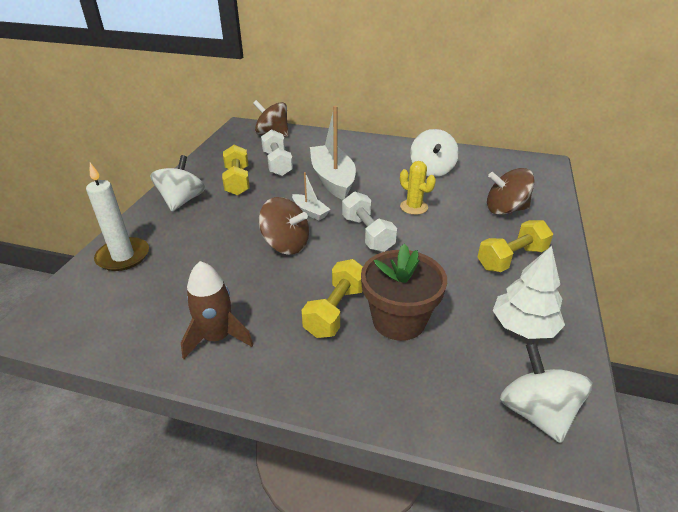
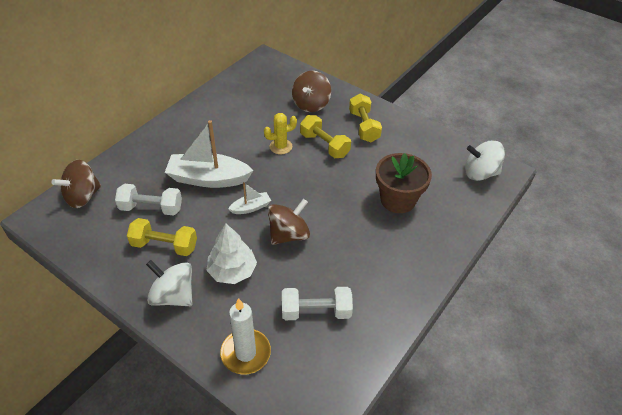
camera: 70 degrees left, 10 degrees up
(217, 337) = (378, 298): brown rocket -> none
(336, 311) = (377, 227): yellow dumbbell -> yellow dumbbell (324, 145)
(367, 234) = (300, 183): white dumbbell -> white dumbbell (316, 311)
(432, 170) = (234, 116): white spinning top -> none
(523, 326) = (423, 150): white tree -> white tree (232, 271)

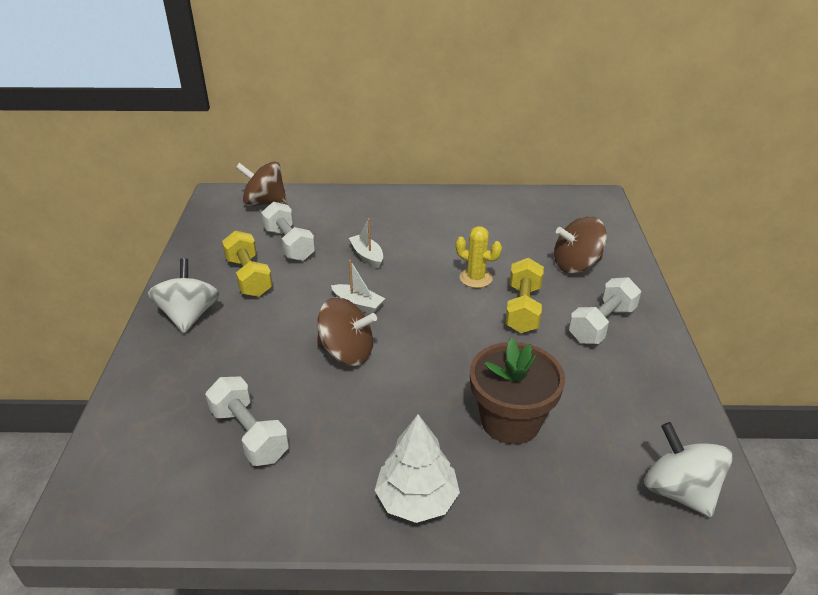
camera: 55 degrees right, 10 degrees down
(208, 178) = (367, 256): white boat -> white boat, size x0.48
(232, 271) = (255, 338): white tree -> white tree (417, 499)
(246, 353) = (149, 405): white candle -> none
(364, 126) = (602, 324): yellow dumbbell -> white dumbbell

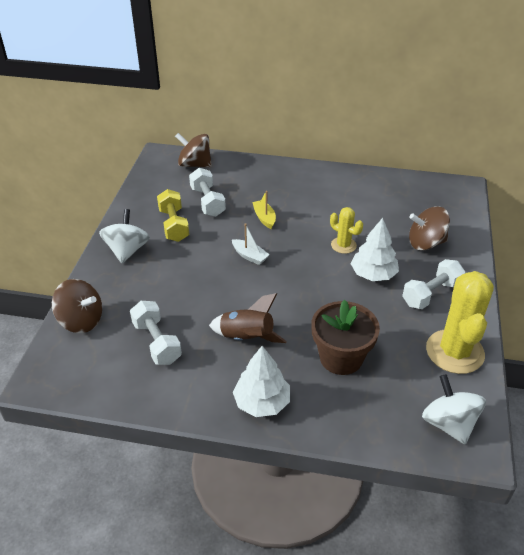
camera: 10 degrees right, 5 degrees up
(347, 352) = (234, 292): brown spinning top -> brown spinning top (81, 321)
(367, 256) = (264, 218): white boat -> yellow boat
(376, 411) = (246, 338): none -> brown rocket
(523, 308) = (373, 274): yellow dumbbell -> white tree
(654, 393) = (454, 352): none -> yellow cactus

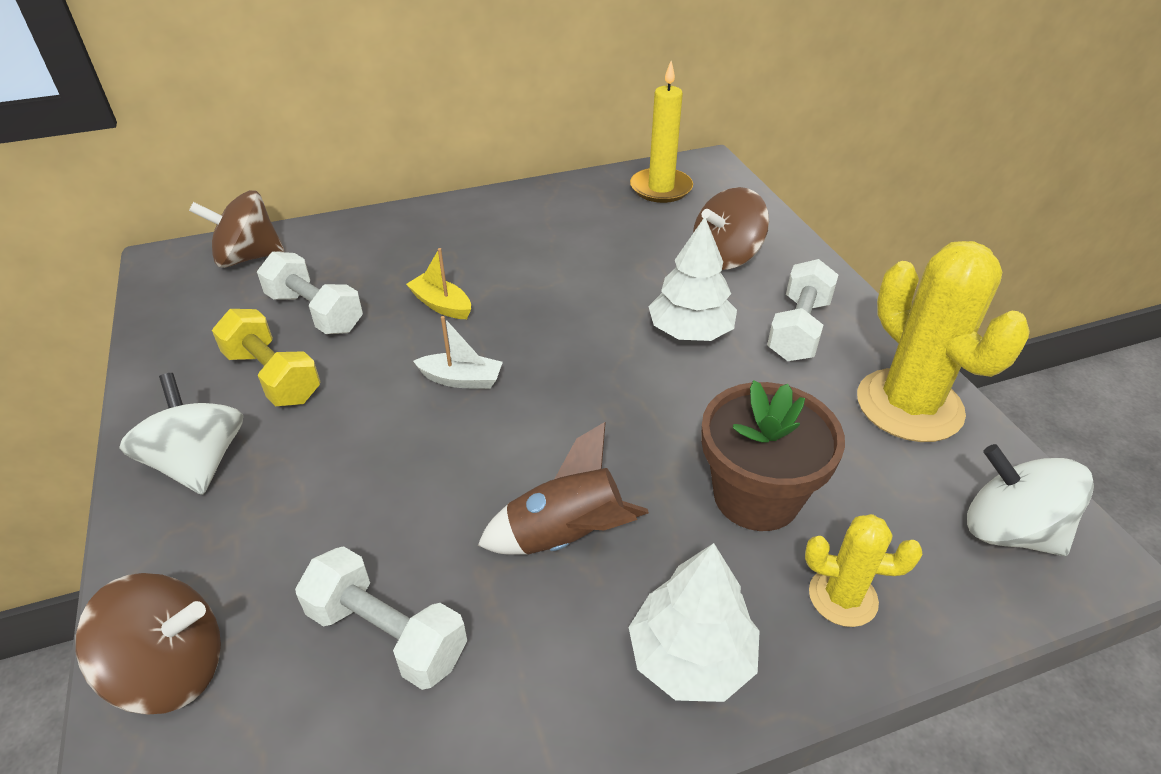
camera: 30 degrees left, 0 degrees up
(343, 245) = (608, 303): yellow cactus -> yellow cactus (842, 597)
(423, 193) = (661, 188): none -> yellow candle

